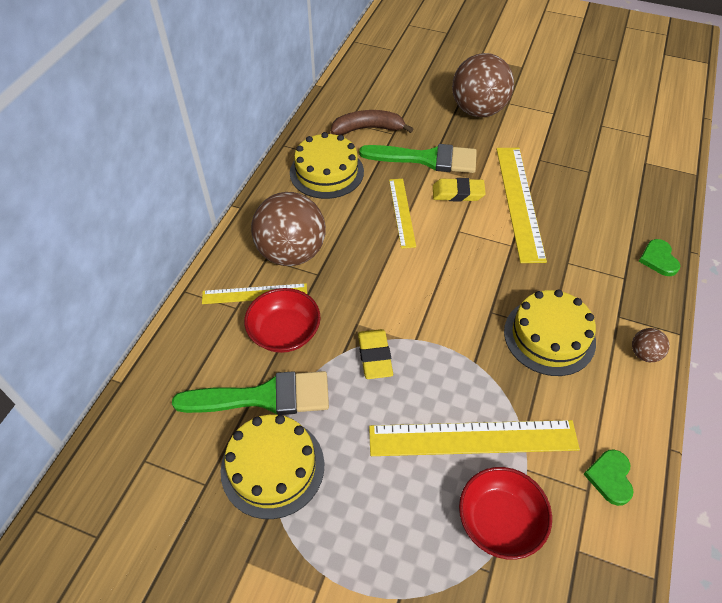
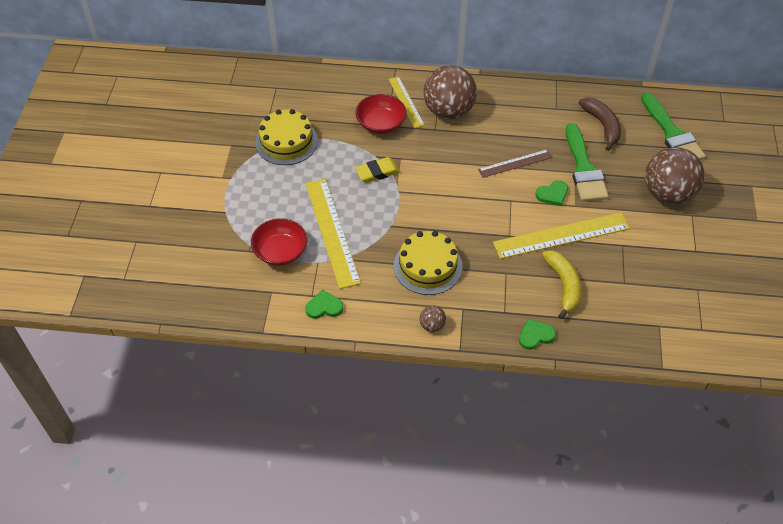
camera: 75 degrees right, 0 degrees up
(264, 397) = (330, 126): green brush -> green brush (672, 134)
(326, 172) = (538, 111): yellow cake -> none
(402, 212) = (515, 163): yellow ruler -> brown ruler
(458, 193) = (552, 194): yellow eraser -> green heart
(590, 218) = (564, 285): none -> yellow banana

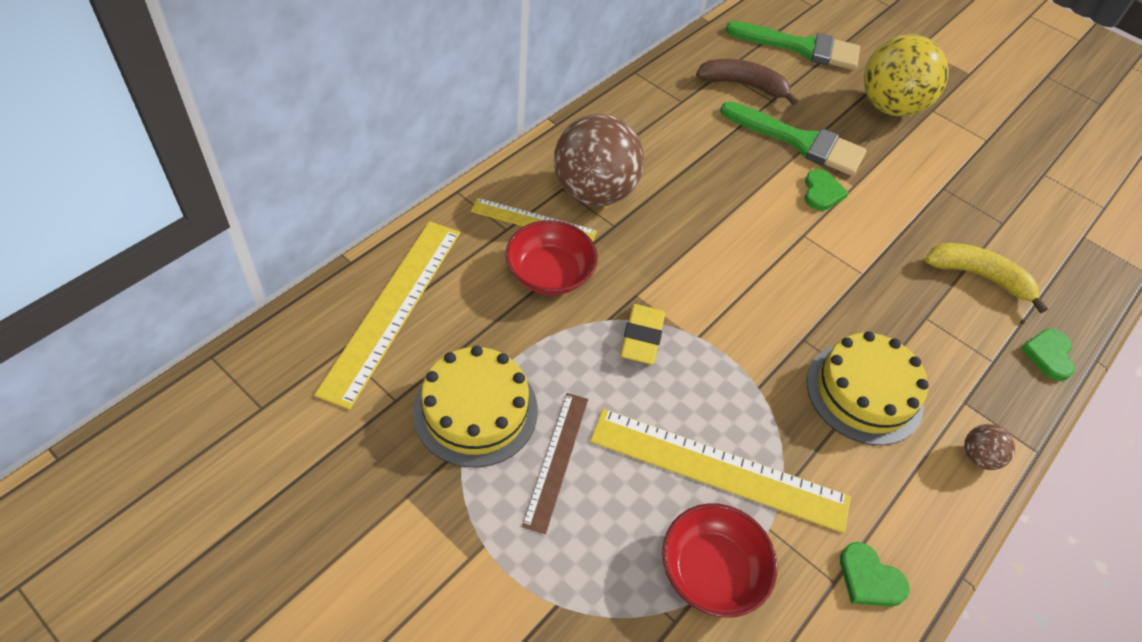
camera: 60 degrees left, 0 degrees up
(324, 307) = (869, 578): green heart -> green heart turned 75 degrees counterclockwise
(515, 163) = (743, 191): brown ruler -> brown ruler (556, 460)
(561, 235) = (895, 227): yellow ruler -> yellow ruler (393, 308)
(667, 194) = (889, 107): brown ball -> yellow ball

